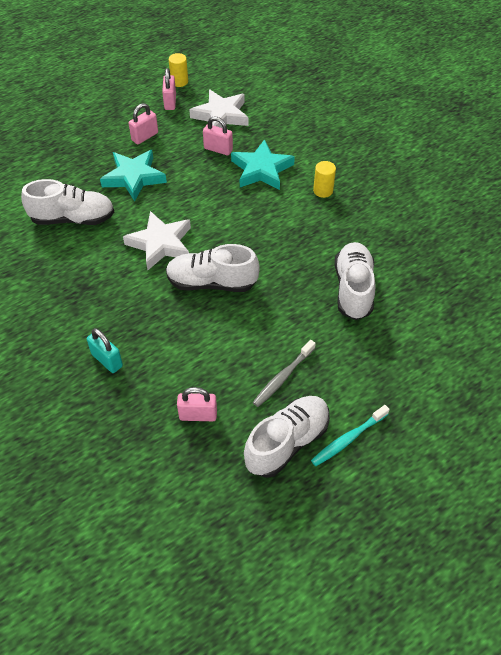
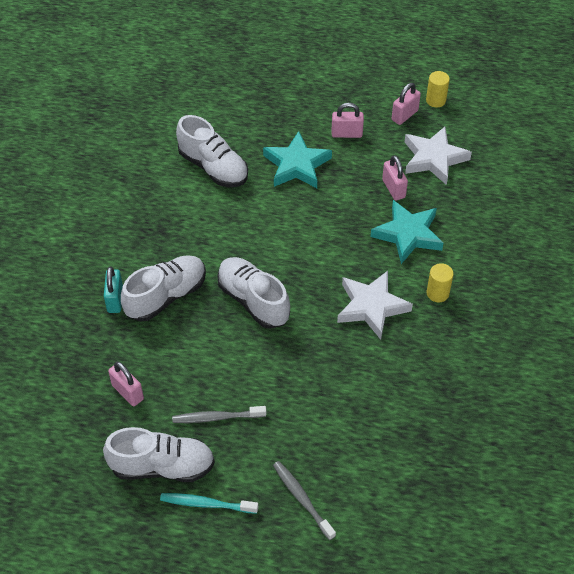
camera: 45 degrees right, 0 degrees up
(160, 244) = (252, 238): white star -> white star (371, 307)
(353, 289) = (355, 396): white shoe -> white shoe (166, 296)
(402, 379) = (302, 499): none -> grey toothbrush

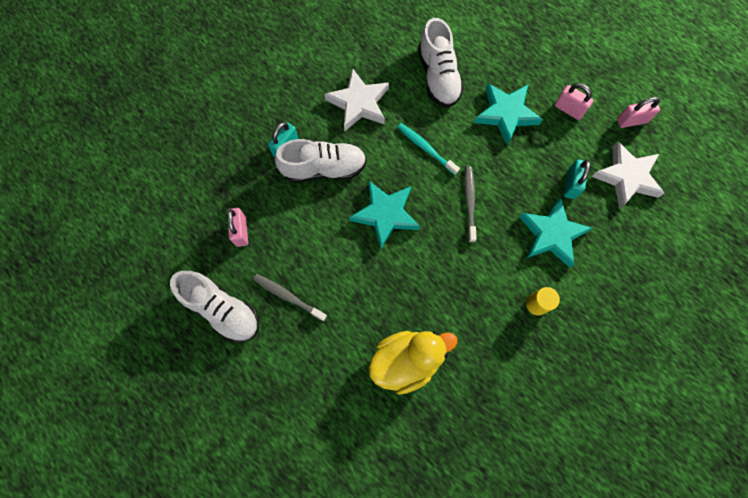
camera: 35 degrees right, 20 degrees up
(206, 504) = (231, 363): turquoise toothbrush -> turquoise toothbrush (426, 148)
(253, 300) = (385, 214): white shoe -> turquoise star
(302, 499) = (300, 409): grey toothbrush -> grey toothbrush (469, 202)
(364, 402) = (406, 361): none -> yellow duck
(371, 307) = (473, 280): white star -> white star (359, 103)
(393, 189) = (570, 184): pink padlock -> turquoise padlock
(435, 100) = (670, 122): yellow cylinder -> none

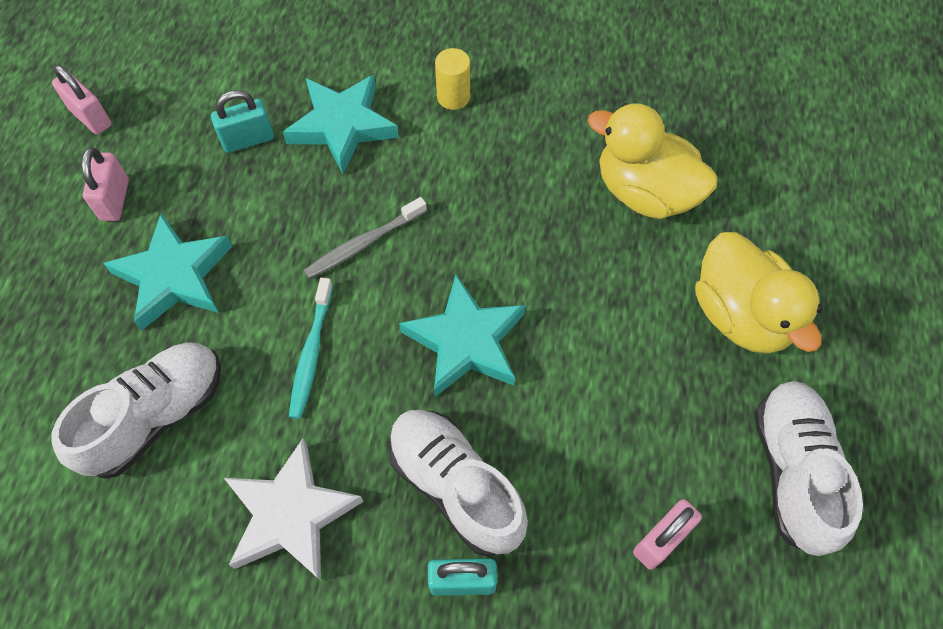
camera: 125 degrees left, 10 degrees down
(288, 296) = (693, 391): grey toothbrush -> none
(306, 351) = (741, 315): none -> yellow duck
(627, 177) = (193, 85): white star -> none

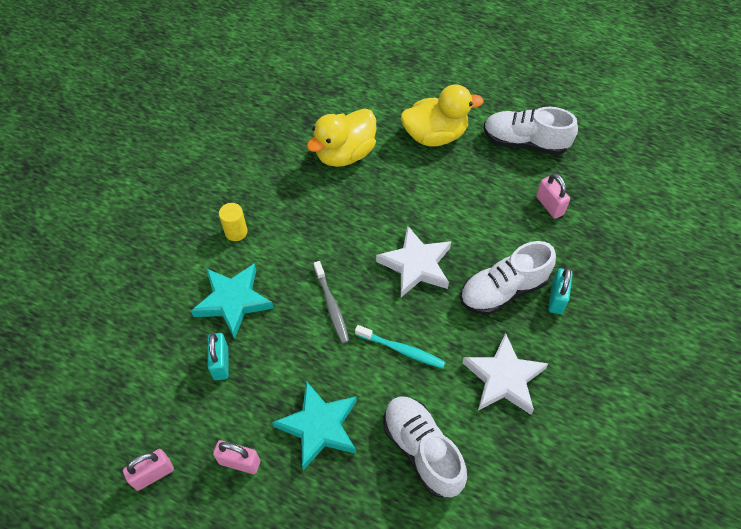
camera: 75 degrees left, 5 degrees down
(465, 341) = (416, 265): turquoise star -> white star

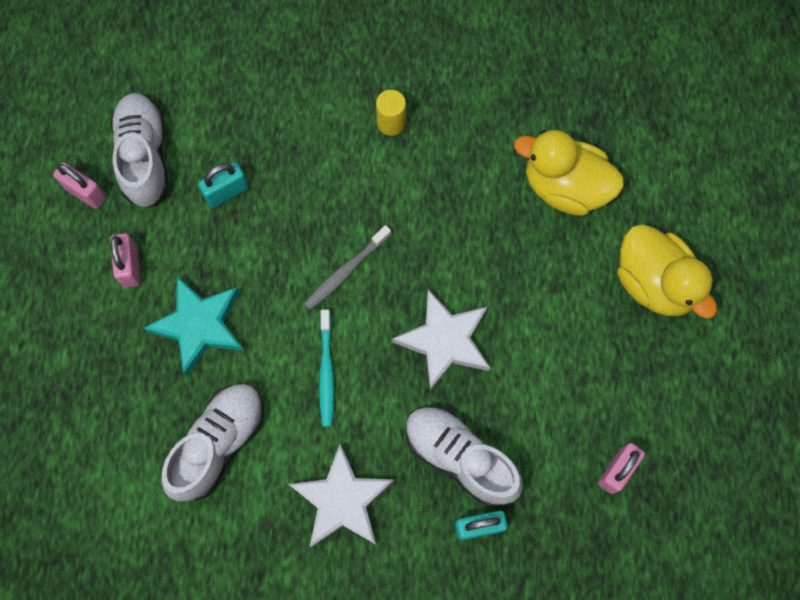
camera: 65 degrees right, 15 degrees up
(233, 301) = (303, 166): turquoise star -> none
(525, 142) = (706, 402): white shoe -> white shoe (145, 157)

